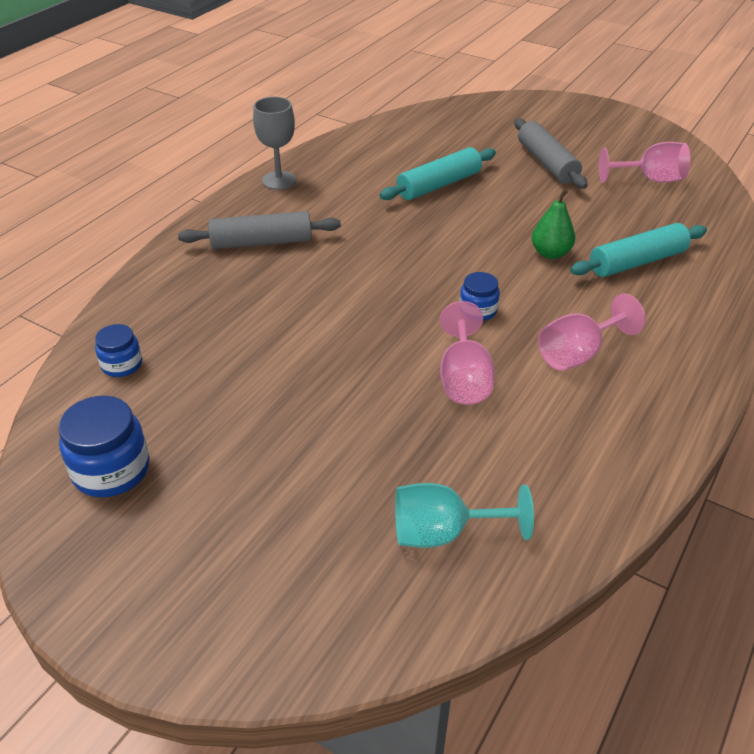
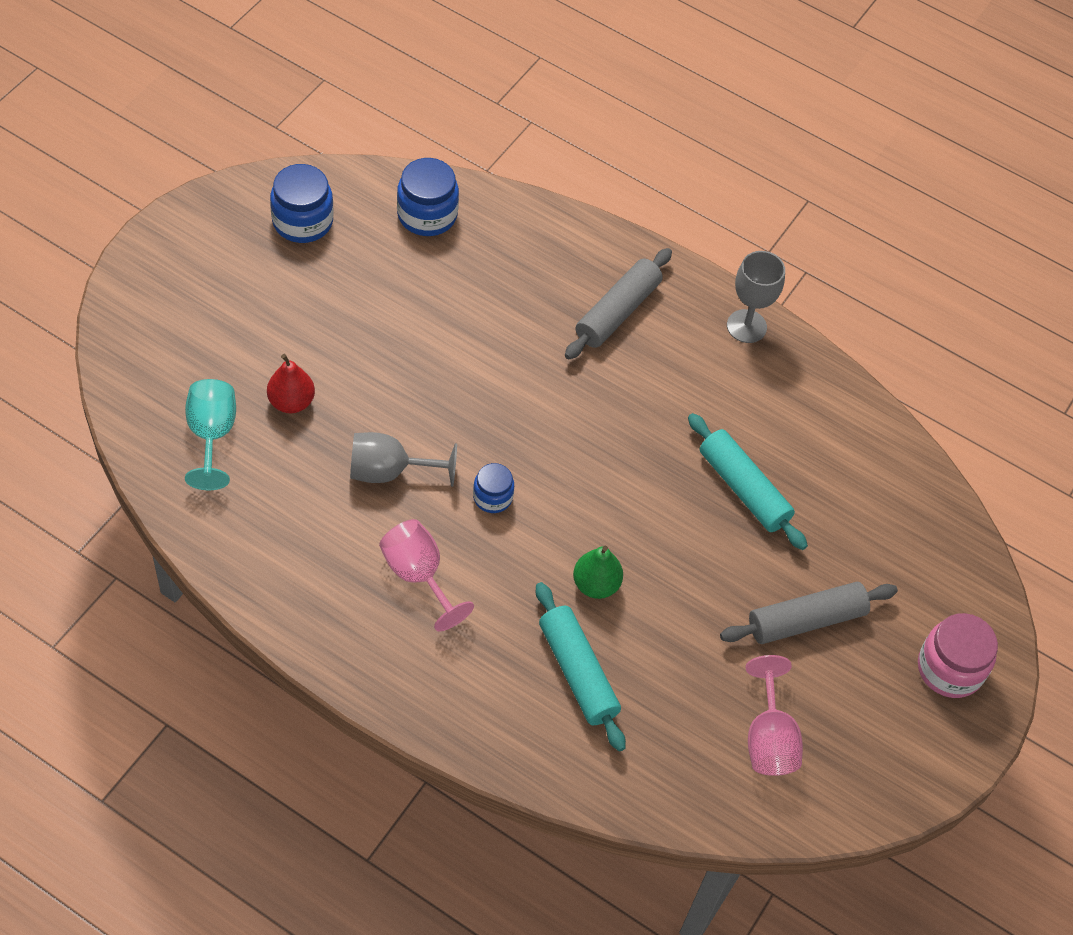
camera: 85 degrees right, 15 degrees up
(122, 365) = (427, 215): blue jar -> blue jar, size x1.66
(261, 242) = (617, 312): grey rolling pin -> grey rolling pin turned 45 degrees clockwise
(385, 461) = (291, 402): none -> red pear
(464, 379) = (389, 471): pink goblet -> grey goblet
(563, 115) = (950, 669): none -> pink jar

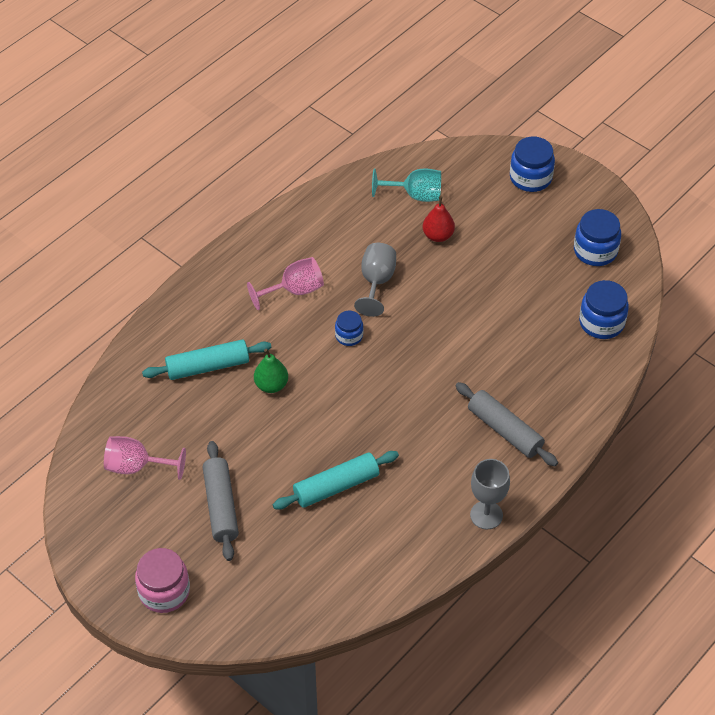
camera: 105 degrees right, 5 degrees down
(168, 295) = (530, 178): none -> blue jar

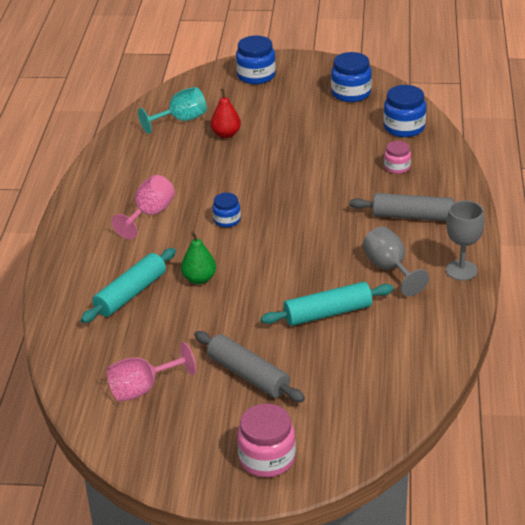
camera: 35 degrees left, 15 degrees down
(336, 486) = (327, 313): turquoise rolling pin -> turquoise rolling pin turned 45 degrees clockwise
(376, 282) = (211, 180): grey goblet -> grey goblet (390, 269)
(547, 366) = (397, 167): none -> pink jar

